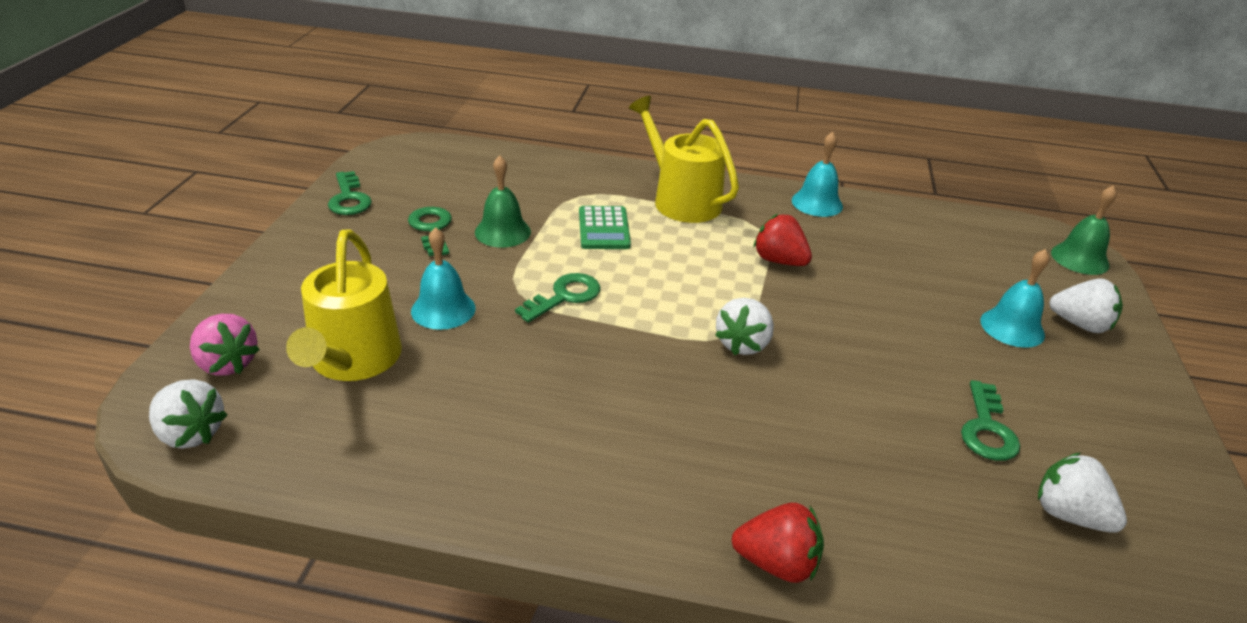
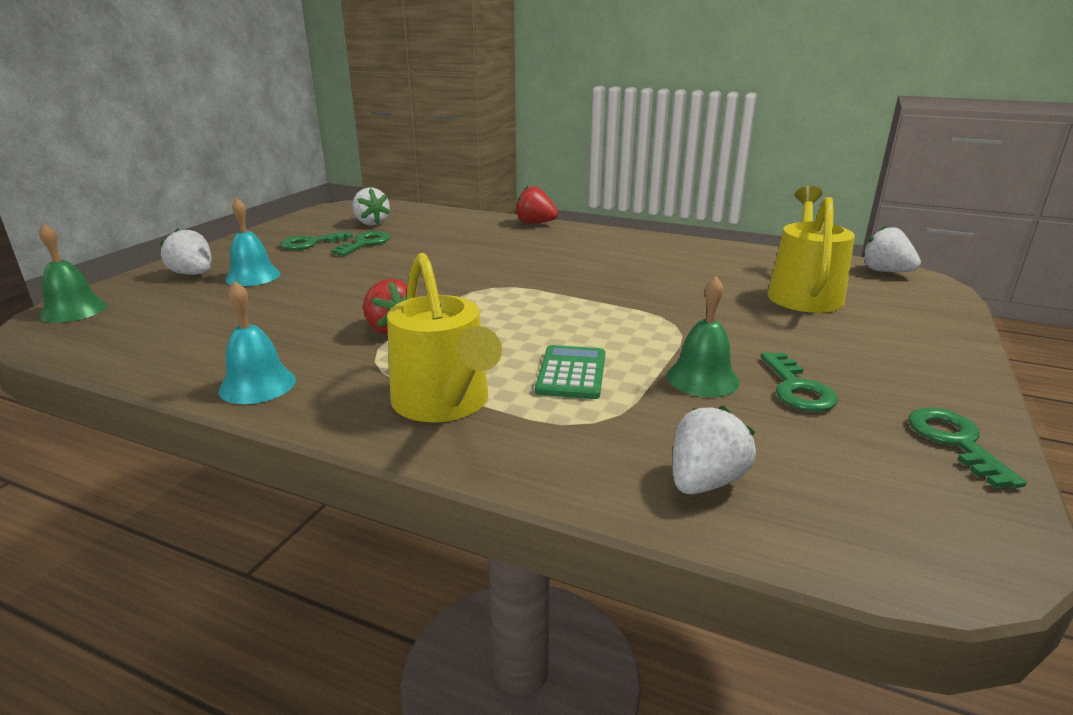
camera: 165 degrees left, 10 degrees down
(227, 364) = (904, 298): pink strawberry -> none
(443, 309) = (744, 316): turquoise bell -> none
(564, 296) = (629, 317): green key -> green key (311, 243)
(743, 344) = (486, 282): white strawberry -> white strawberry (705, 481)

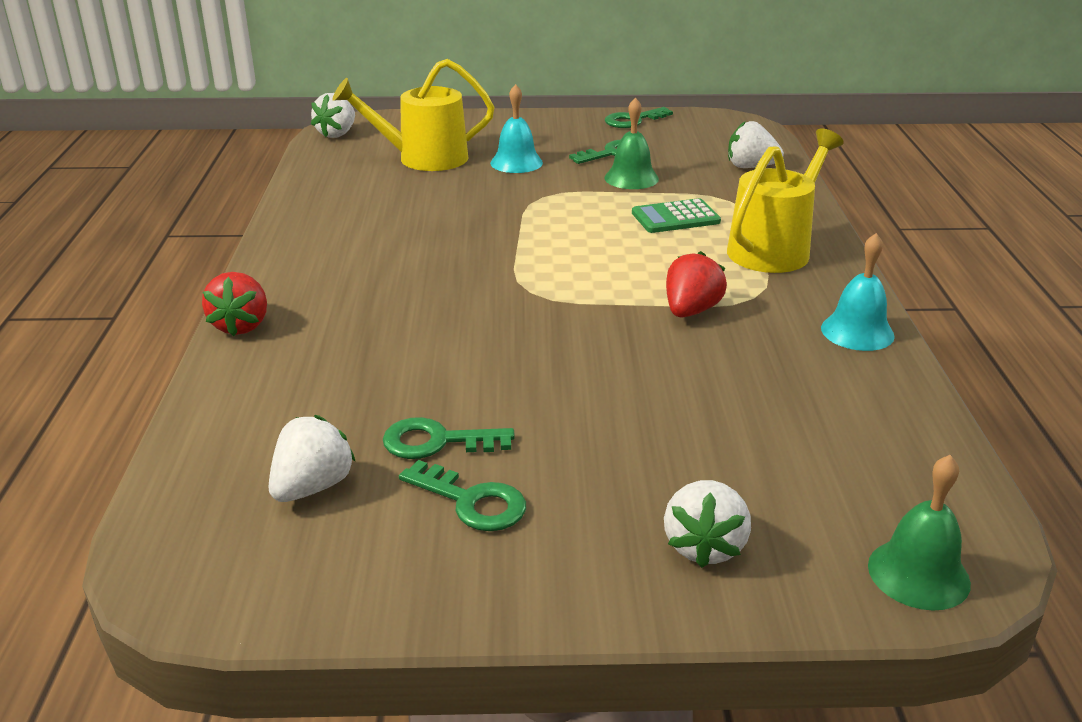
camera: 115 degrees left, 5 degrees up
(253, 276) = (656, 478): turquoise bell -> turquoise bell (516, 162)

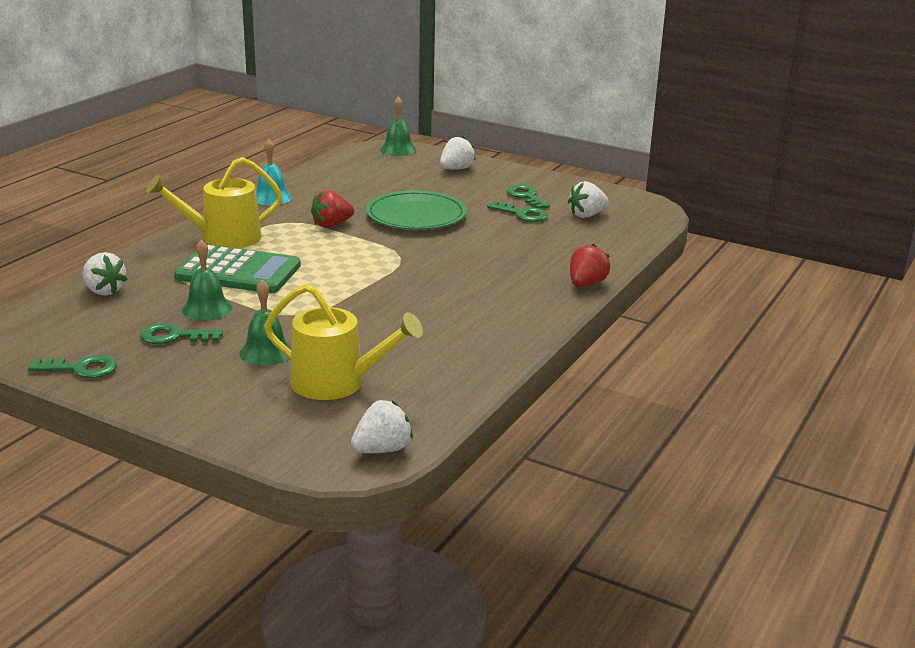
camera: 150 degrees left, 5 degrees down
(516, 162) = (266, 352): turquoise bell -> green bell
(605, 372) = (416, 216): none -> green plate
(675, 217) = (238, 271): green calculator -> green calculator, size x1.76

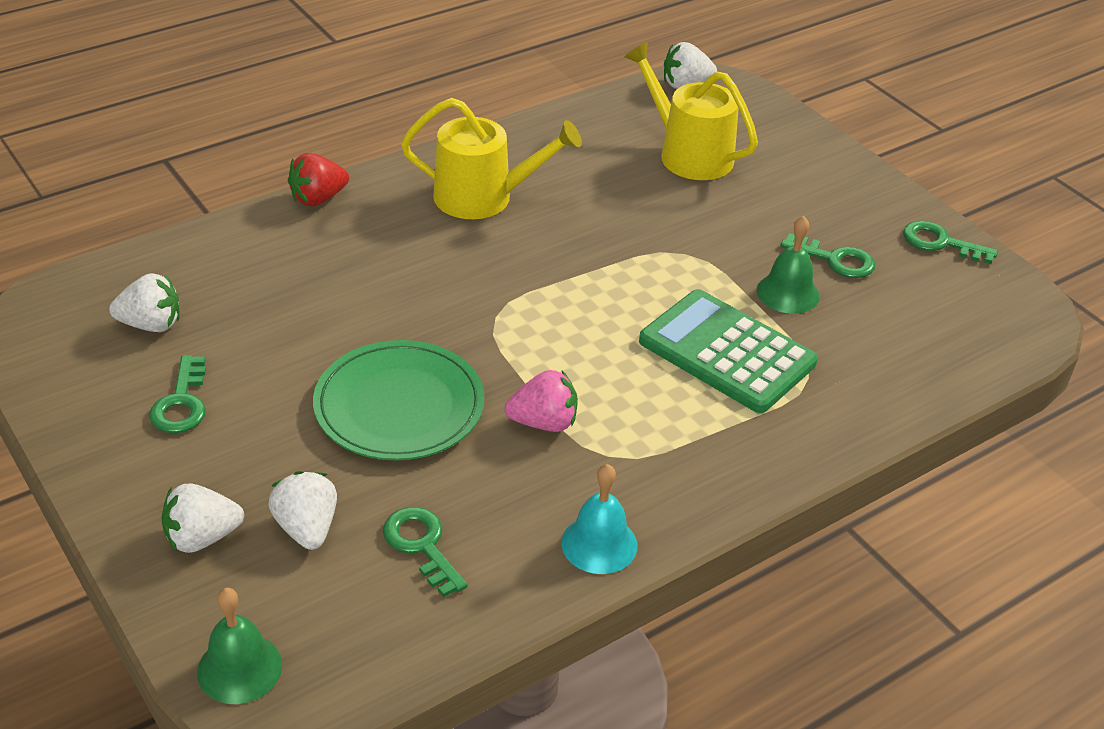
camera: 155 degrees left, 15 degrees up
(104, 291) = (913, 366): white strawberry -> white strawberry (307, 528)
(224, 238) = (722, 440): yellow watering can -> yellow watering can (483, 197)
(266, 352) = (742, 209): green bell -> none
(331, 225) = (544, 423): red strawberry -> pink strawberry
(522, 214) = (240, 357): green key -> green key (422, 546)

